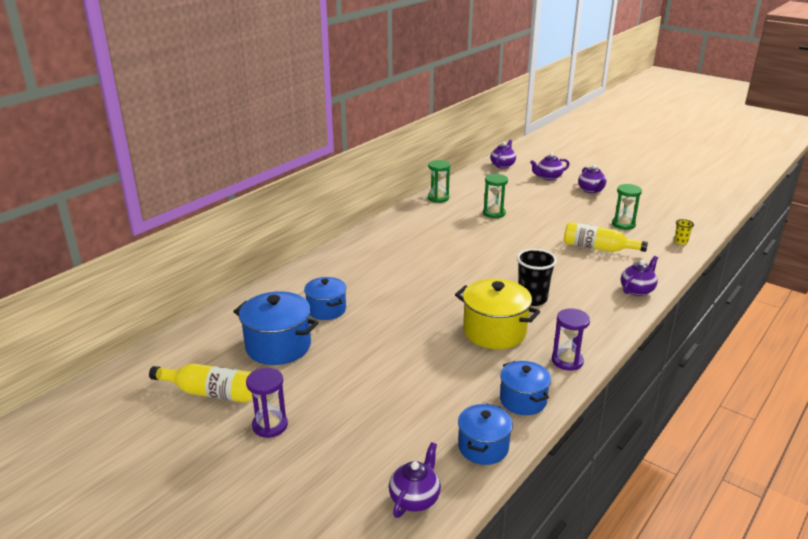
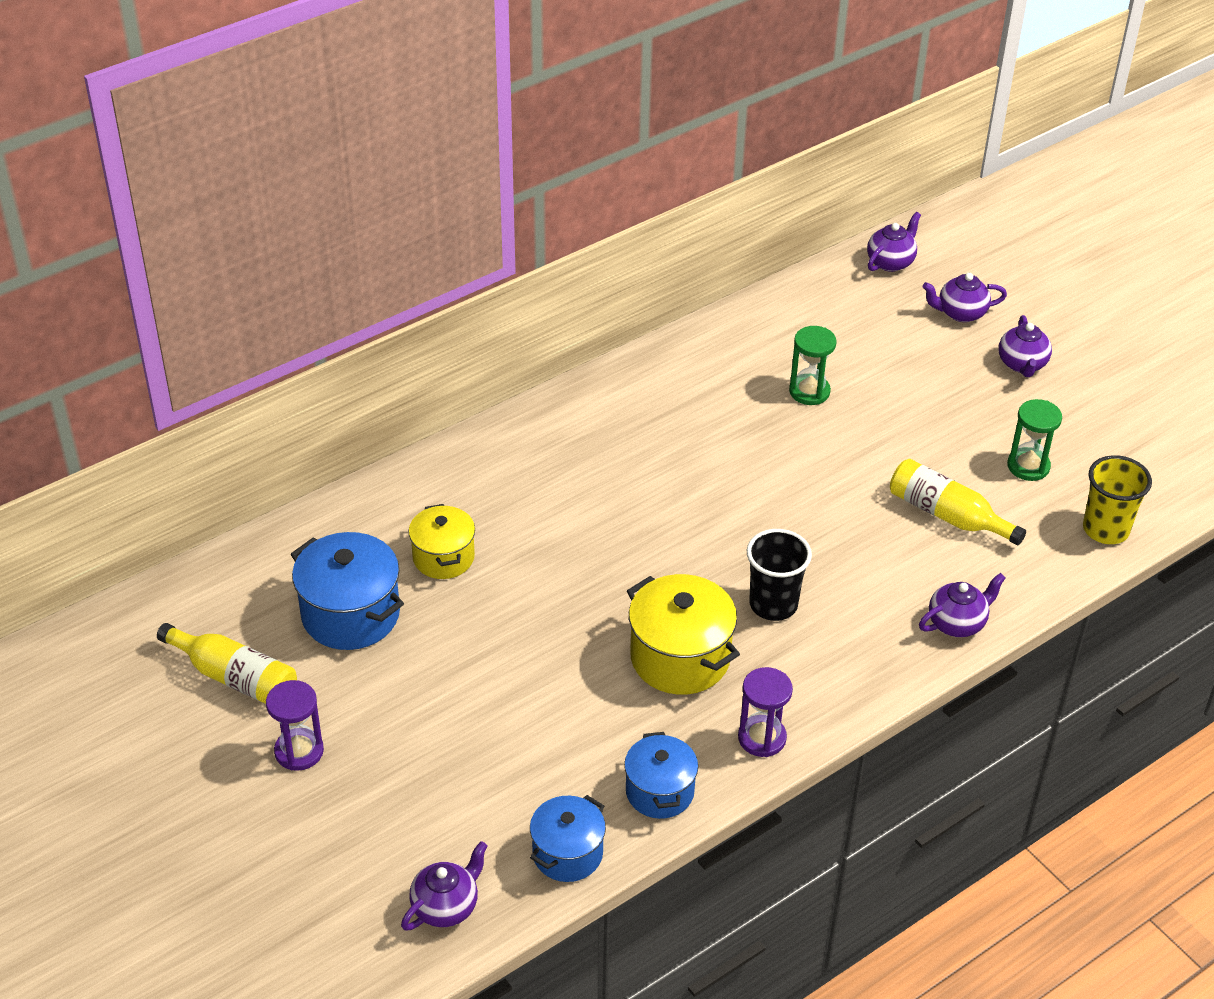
camera: 15 degrees right, 15 degrees up
(326, 310) = (443, 557): blue pot -> yellow pot
(438, 198) = (728, 332): green hourglass -> none
(680, 242) = (1105, 529): yellow cup -> yellow cup, size x1.96

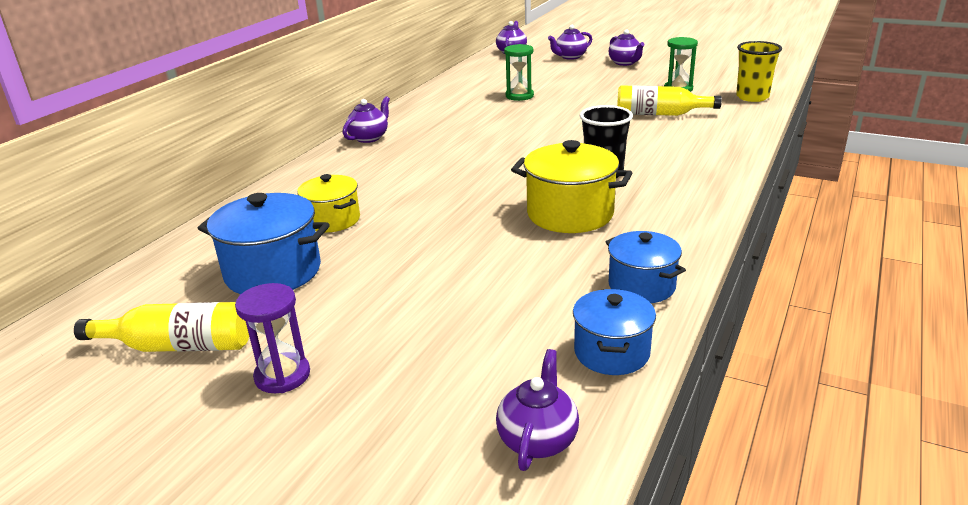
camera: 25 degrees left, 15 degrees down
(762, 738) = (679, 233): purple hourglass -> none
(957, 623) = (727, 148): purple teapot -> purple teapot (369, 138)

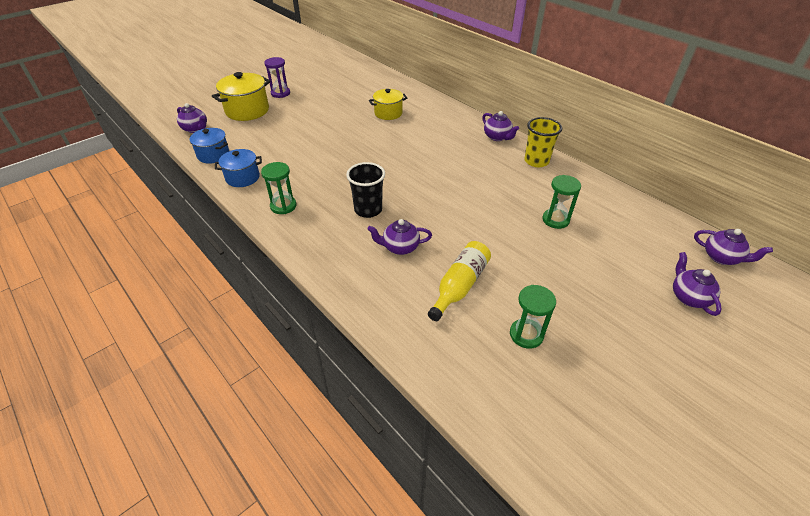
camera: 110 degrees right, 15 degrees up
(178, 346) = (318, 78): yellow bottle -> none
(273, 272) = (352, 96): blue pot -> none
(570, 214) = (328, 180): yellow pot -> yellow pot (247, 110)
(625, 63) = (648, 335): purple teapot -> purple teapot (400, 247)
(663, 226) = (283, 206): none -> green hourglass
(752, 97) = (468, 385): yellow cup -> yellow cup (536, 161)

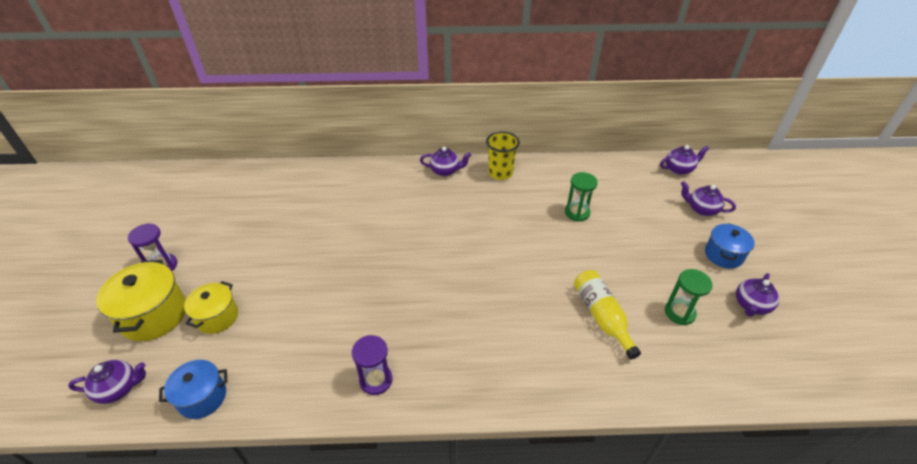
camera: 50 degrees left, 0 degrees up
(242, 178) = (284, 391): blue pot -> blue pot (723, 255)
(283, 206) = (376, 380): green hourglass -> purple hourglass
(368, 210) = (452, 316): black cup -> none
(388, 113) = (322, 209): yellow pot -> yellow pot (217, 317)
(400, 247) = (523, 325): purple teapot -> purple teapot (751, 305)

